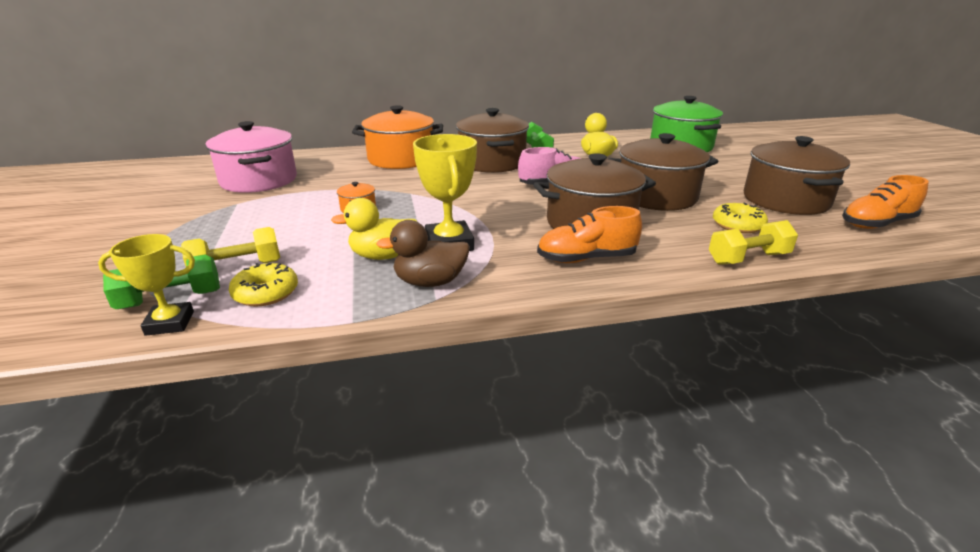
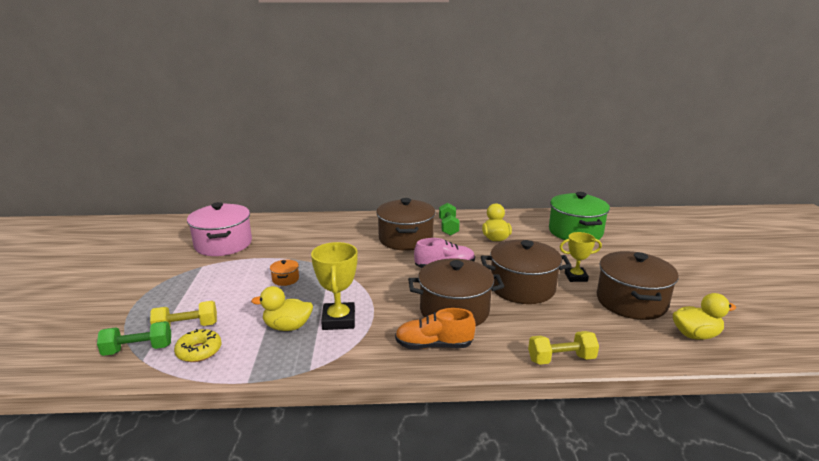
camera: 10 degrees right, 5 degrees down
(170, 323) = (133, 369): yellow trophy -> yellow trophy (576, 277)
(401, 159) = (335, 230): orange pot -> none
(430, 282) = (311, 354): brown duck -> none
(737, 225) = (573, 324): yellow donut -> none
(876, 224) = (695, 335): orange shoe -> yellow duck

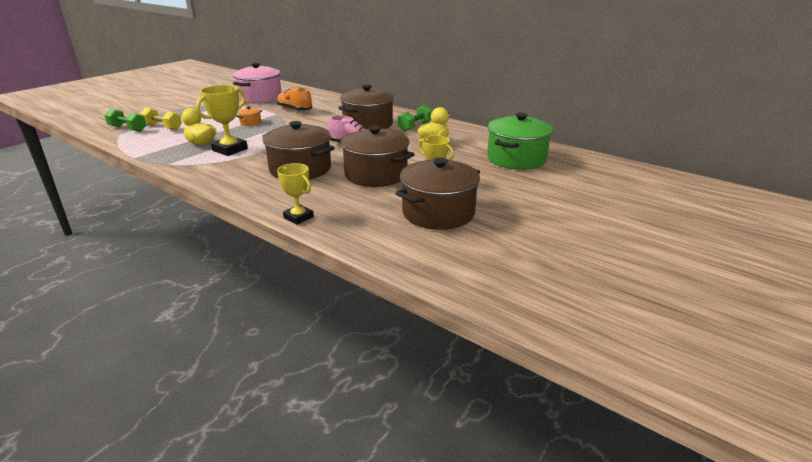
camera: 40 degrees right, 5 degrees up
(199, 351) = (145, 138): yellow donut -> none
(434, 345) = (246, 179): orange shoe -> orange shoe (294, 110)
(561, 359) = (298, 217): yellow dumbbell -> yellow trophy
(695, 335) = (434, 251): yellow duck -> none

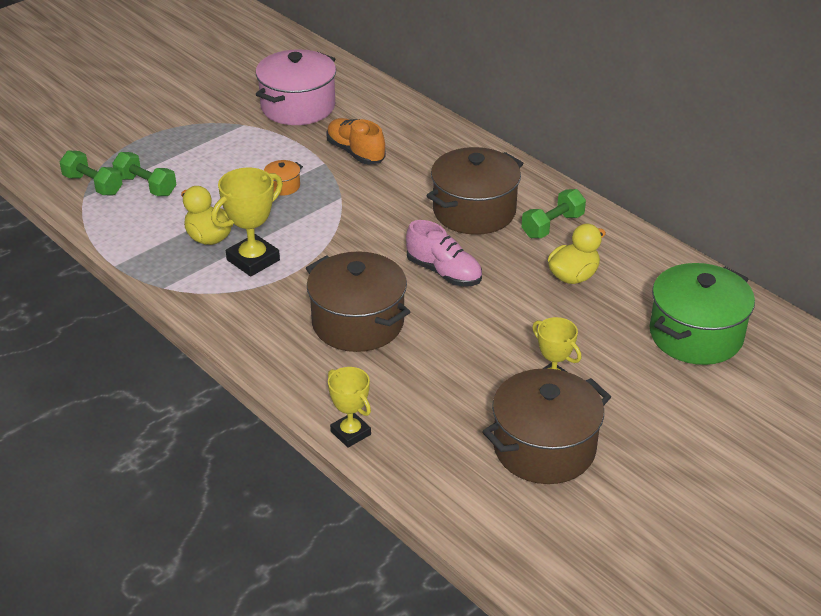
camera: 10 degrees right, 10 degrees up
(163, 127) = (146, 186): yellow dumbbell -> green dumbbell
(376, 174) = (469, 350): brown pot -> none

